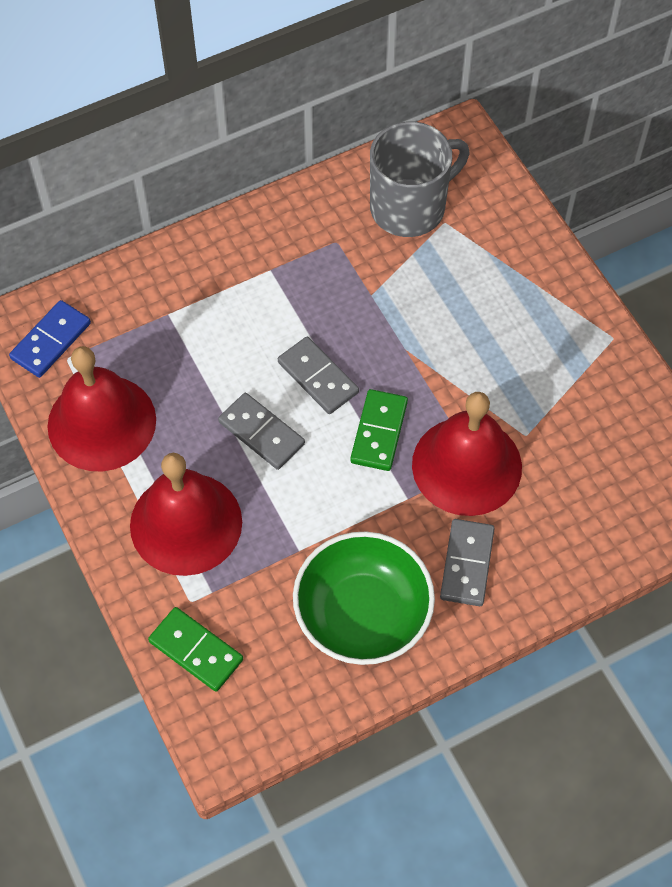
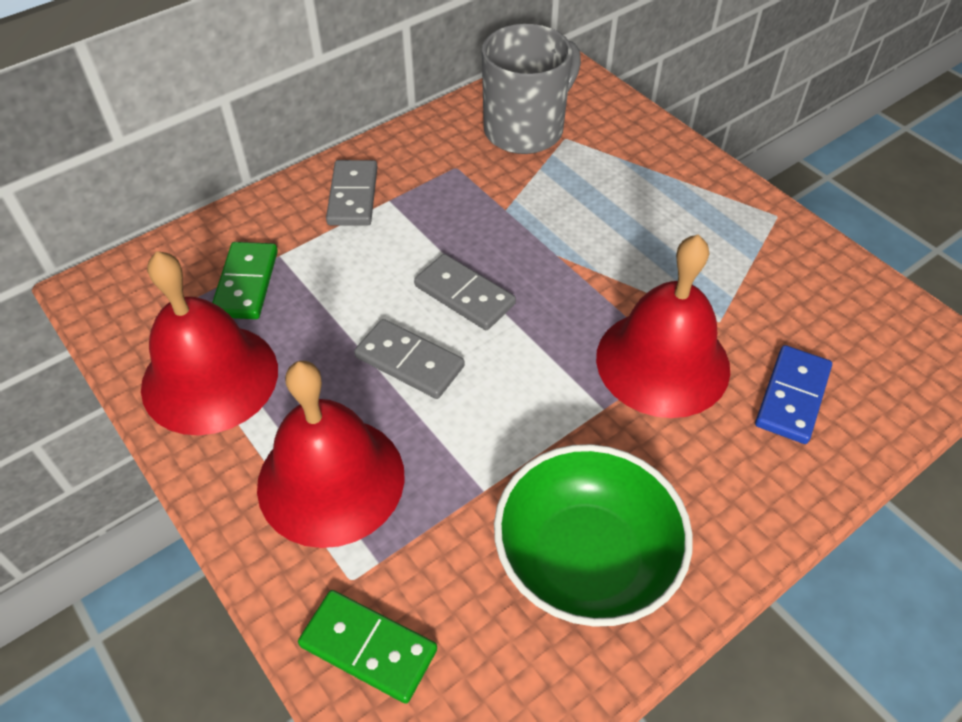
camera: 10 degrees left, 10 degrees down
(51, 341) = (141, 300): blue domino -> blue domino (792, 397)
(379, 432) = (549, 341): green domino -> green domino (246, 283)
(467, 564) = (699, 474): grey domino -> grey domino (353, 196)

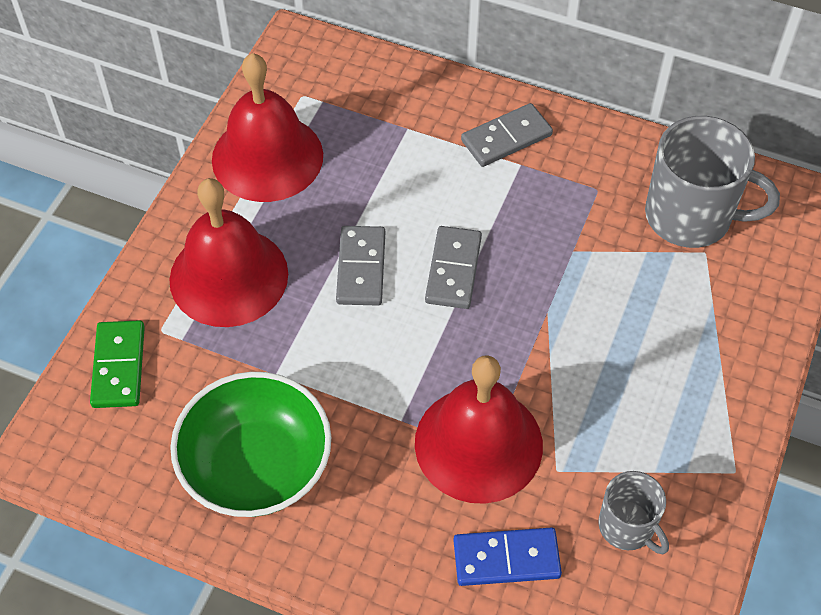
camera: 60 degrees right, 5 degrees up
(246, 283) = (365, 125): green domino -> none
(797, 301) = (627, 527): none -> grey mug

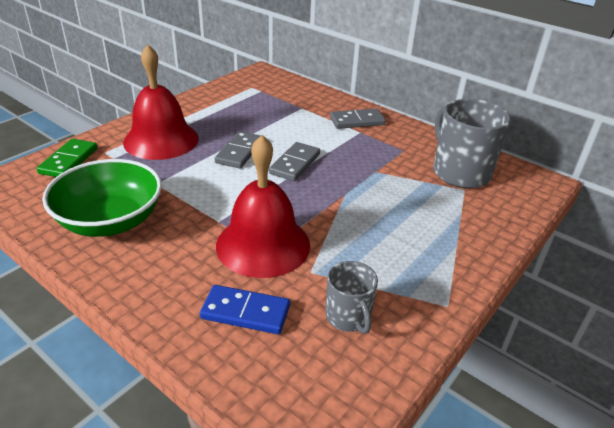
camera: 15 degrees right, 20 degrees down
(267, 157) = (217, 103): red bell -> none
(691, 216) = (460, 172): grey mug -> grey mug turned 150 degrees counterclockwise

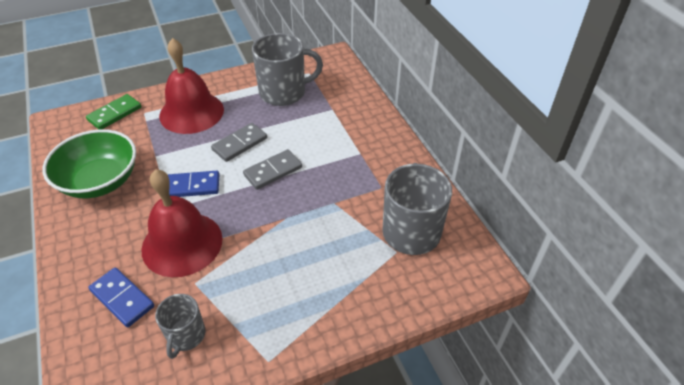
camera: 30 degrees right, 10 degrees up
(223, 197) = (191, 186): none -> blue domino
(243, 105) = (284, 92): none -> grey mug
(357, 121) = (368, 140): grey domino -> none

